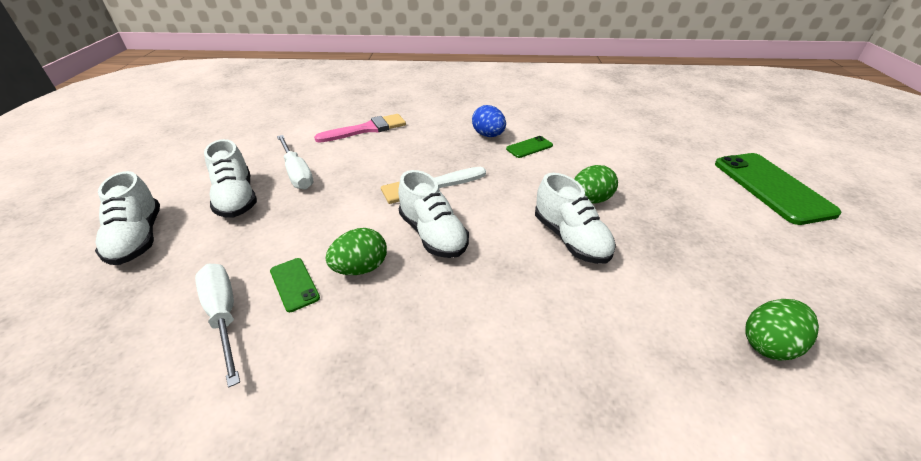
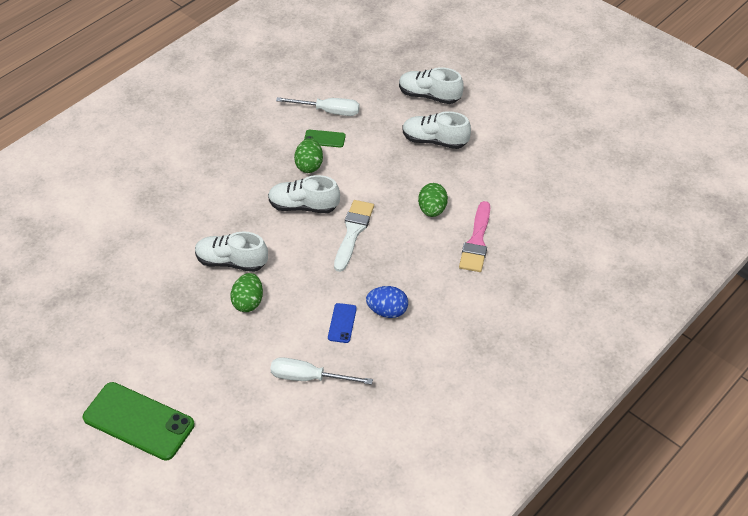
camera: 130 degrees right, 10 degrees up
(297, 173) = (440, 176): white screwdriver -> white screwdriver (309, 377)
(529, 147) = (342, 323): green phone -> blue phone
(769, 344) = (97, 273): green egg -> green egg (432, 210)

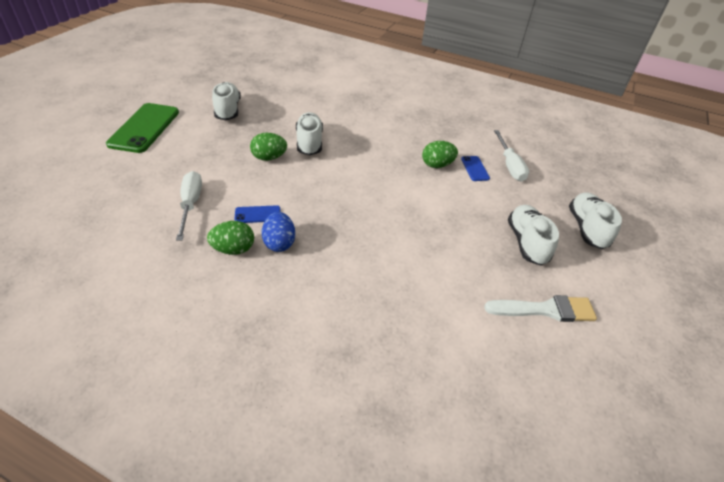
camera: 70 degrees right, 5 degrees down
(303, 206) = (387, 169): white shoe -> white shoe (228, 110)
(324, 139) = (475, 168): green phone -> blue phone
(353, 232) = (371, 204): white brush -> white brush (545, 310)
(432, 210) = (428, 256): green egg -> green egg (233, 249)
(476, 241) = (400, 301): pink brush -> none

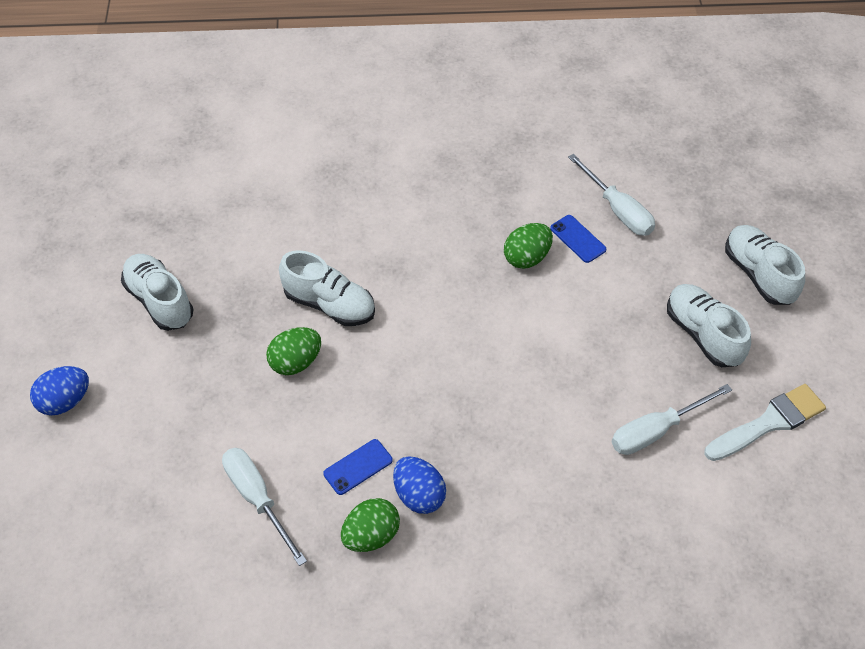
camera: 25 degrees left, 10 degrees up
(144, 128) = (65, 401): green phone -> blue egg
(309, 143) = (330, 304): white shoe -> white shoe turned 150 degrees clockwise
(458, 278) = (656, 430): none -> white screwdriver

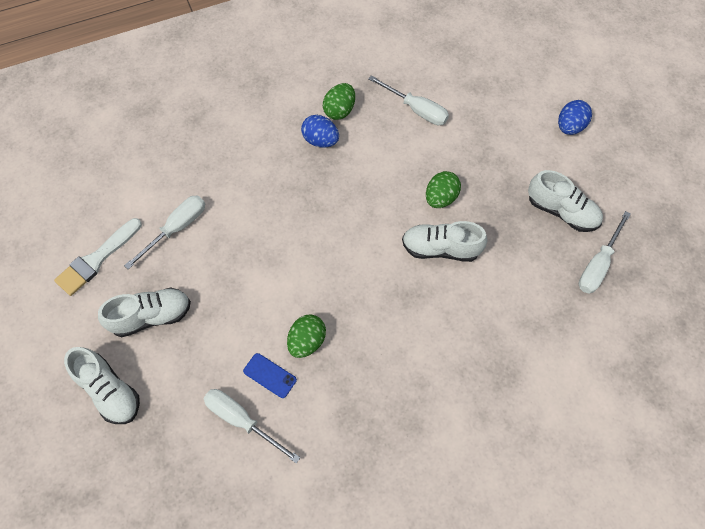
camera: 160 degrees right, 10 degrees up
(163, 235) = (598, 264): none -> white screwdriver
(358, 467) = (365, 145): blue phone -> none
(703, 334) = (151, 316): white shoe -> white shoe turned 60 degrees counterclockwise

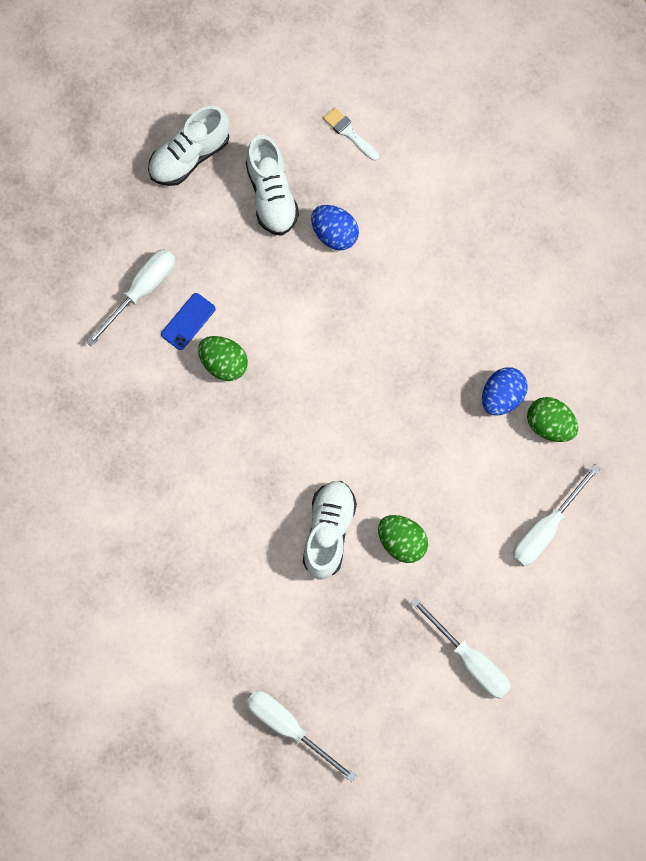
camera: 95 degrees right, 10 degrees up
(96, 259) = (349, 133): white brush -> white brush, size x0.59
(177, 228) = (383, 220): white screwdriver -> white screwdriver (470, 660)
(561, 211) = (369, 697): white shoe -> none
(569, 127) = (504, 739): blue egg -> blue egg (334, 234)

